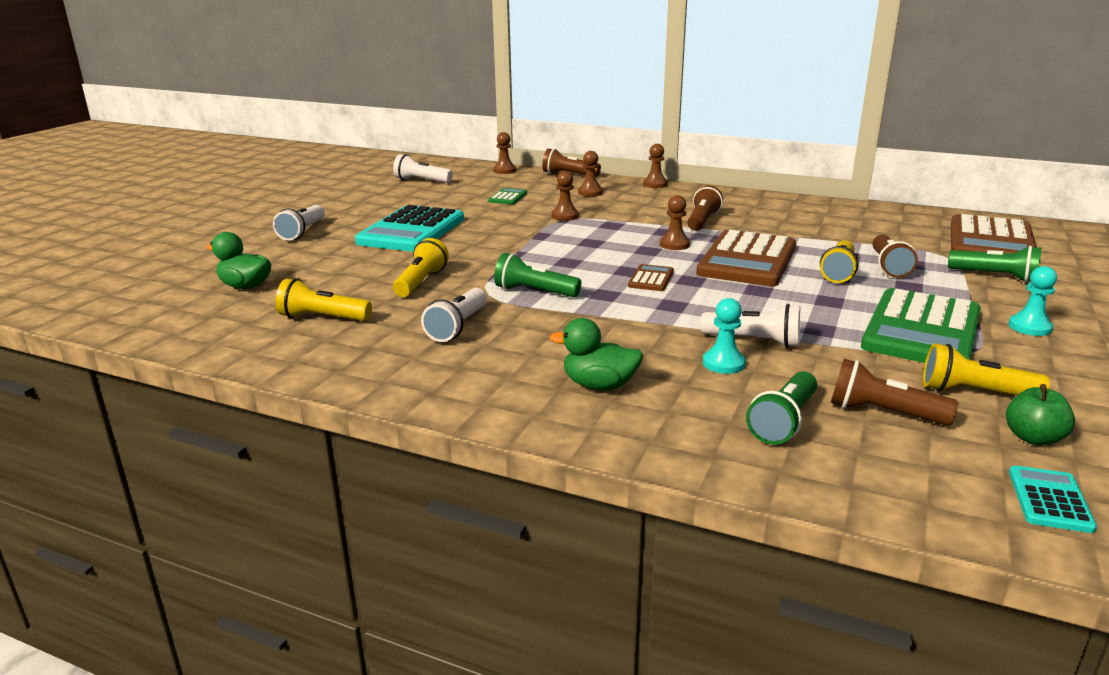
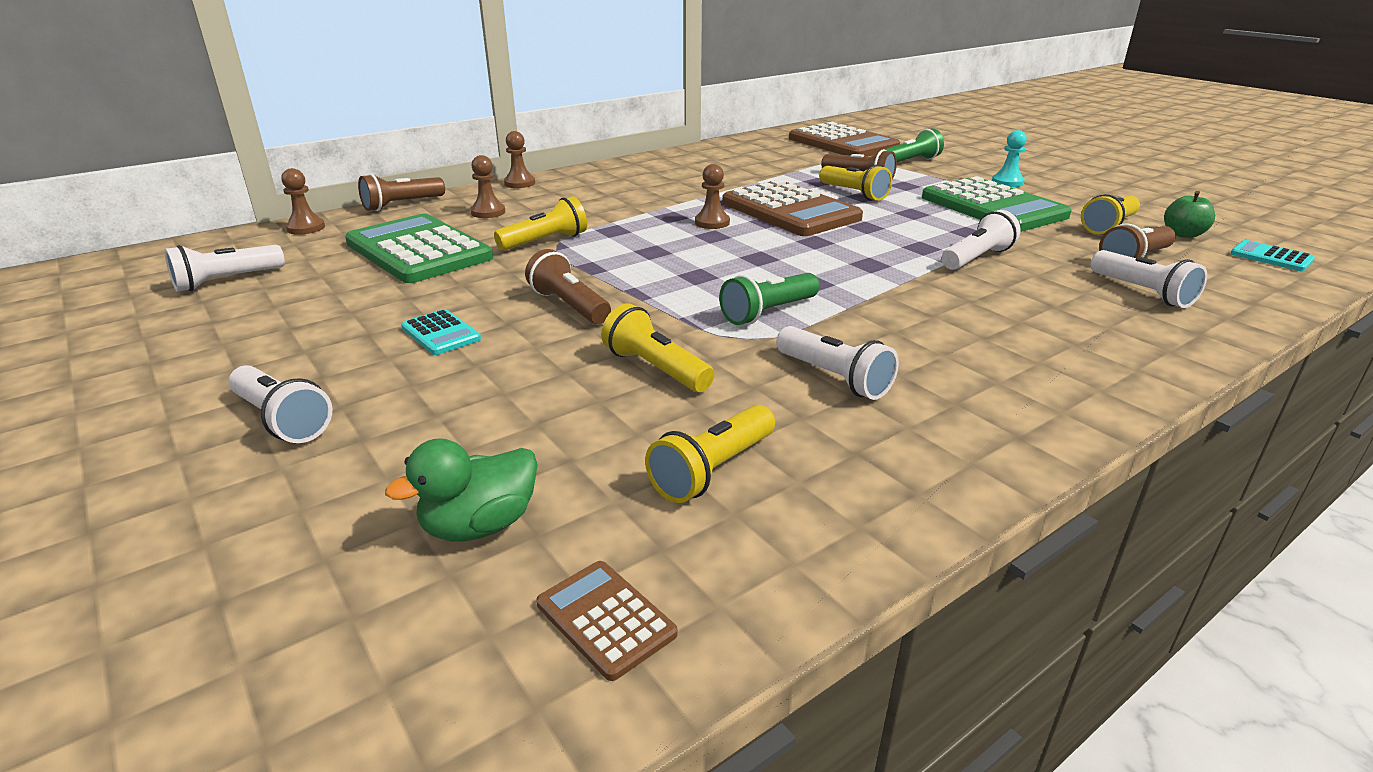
camera: 60 degrees left, 5 degrees up
(412, 231) = (441, 333): turquoise calculator -> turquoise calculator, size x0.44
(508, 197) = (418, 251): green calculator -> green calculator, size x2.27
(565, 216) = (545, 241): brown pawn -> yellow flashlight
(599, 385) = (1041, 342): green duck -> none
(651, 279) = (793, 255): brown calculator -> brown calculator (605, 619)
(702, 221) = (663, 197): brown flashlight -> brown flashlight (569, 306)
(723, 363) = (1018, 281): turquoise pawn -> none
(783, 422) = (1142, 292): green flashlight -> white flashlight

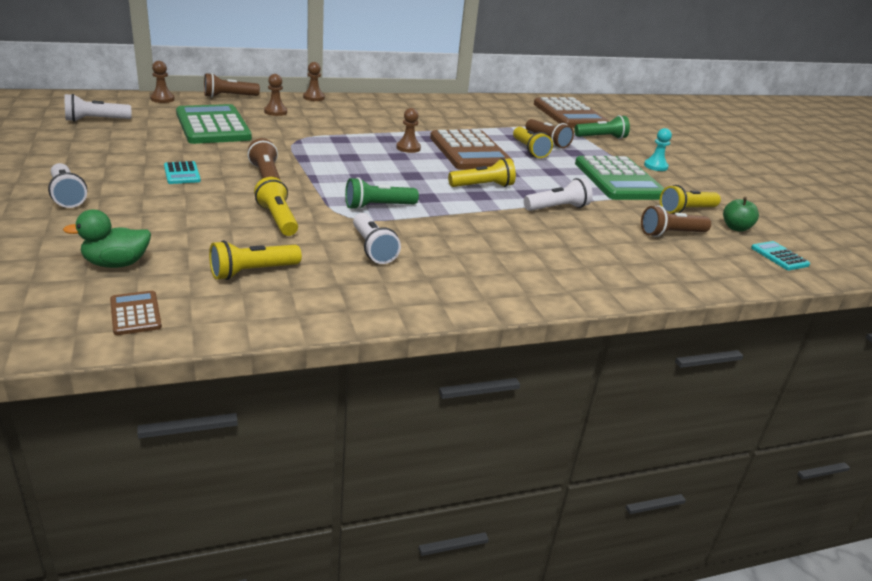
camera: 15 degrees right, 0 degrees up
(545, 241) = (291, 137): yellow flashlight -> yellow flashlight (482, 186)
(1142, 292) = (642, 254): white flashlight -> none

